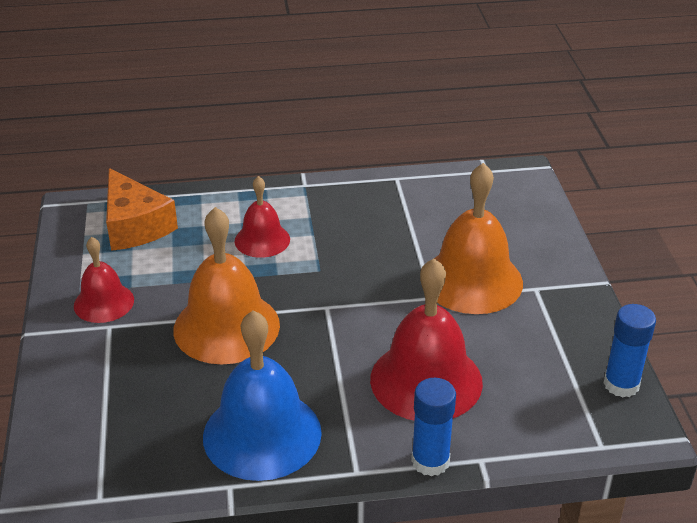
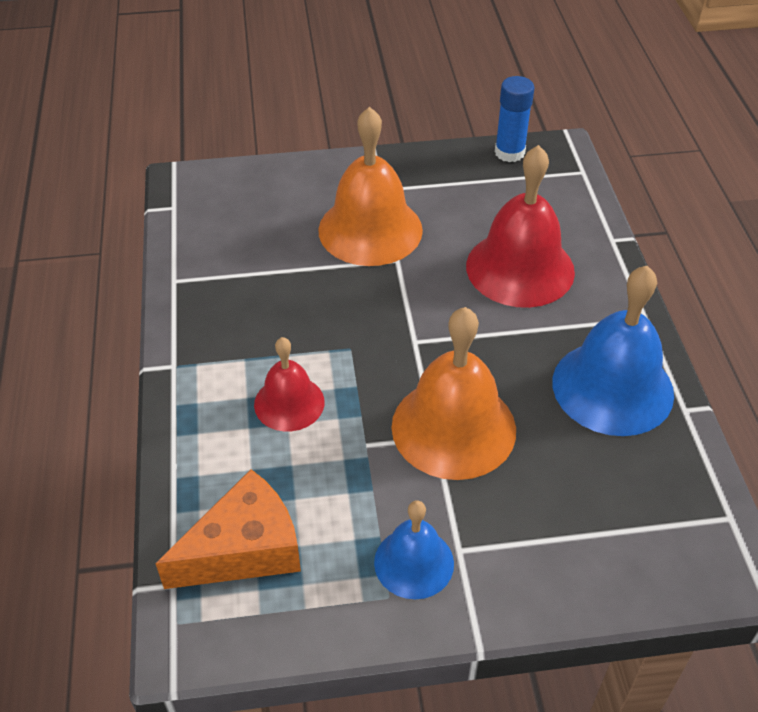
camera: 90 degrees left, 10 degrees up
(104, 302) = (414, 562): red bell -> blue bell
(430, 461) = (621, 269): blue glue stick -> none

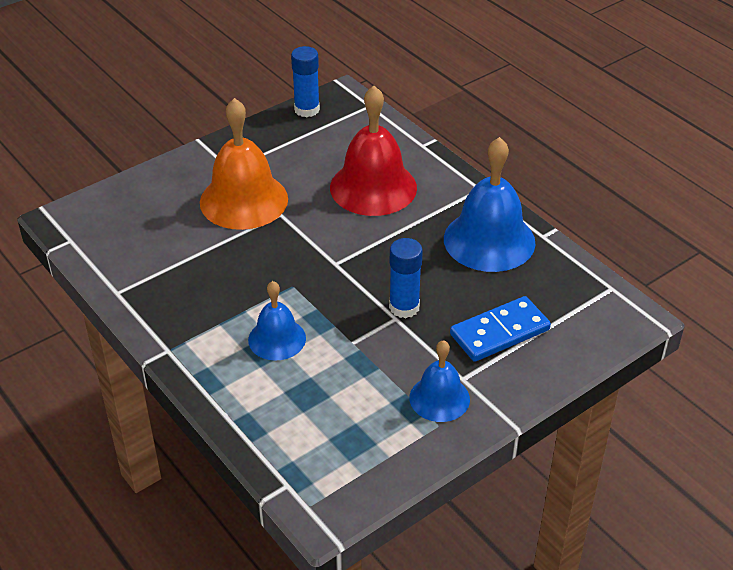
camera: 30 degrees left, 5 degrees down
(244, 549) = (319, 441): orange cheese -> none
(289, 403) = (277, 339): red bell -> blue bell
(453, 427) = (404, 307): orange bell -> blue glue stick
(545, 511) = (499, 332): none -> blue domino

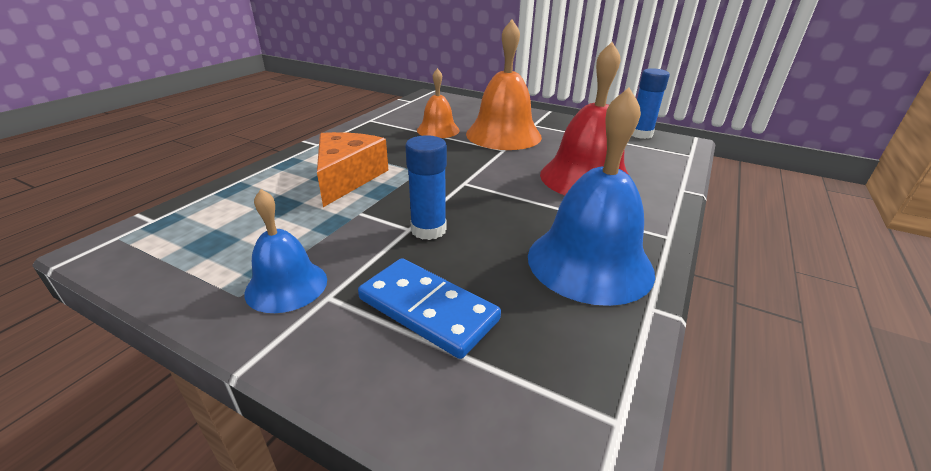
camera: 65 degrees right, 10 degrees down
(194, 244) = (438, 130): none -> orange bell
(277, 339) = (347, 178): blue bell -> orange cheese

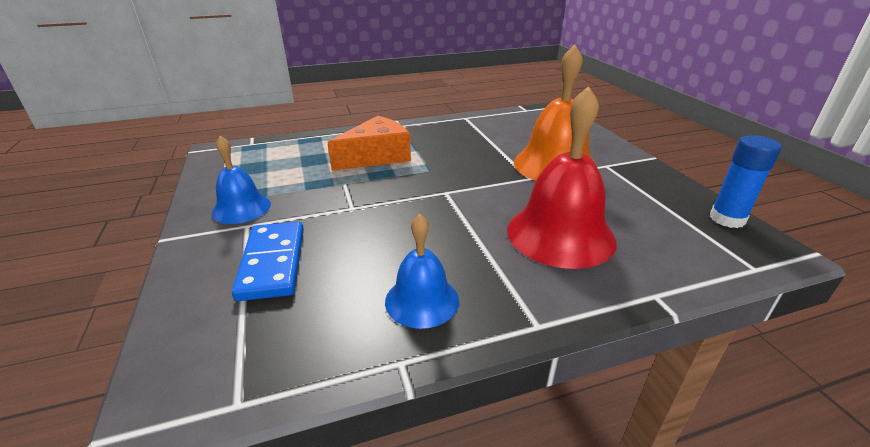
camera: 45 degrees right, 0 degrees up
(428, 230) = (361, 214): blue glue stick -> none
(438, 130) = (503, 142): orange bell -> none
(589, 262) = (422, 300): blue bell -> blue bell, size x0.58

